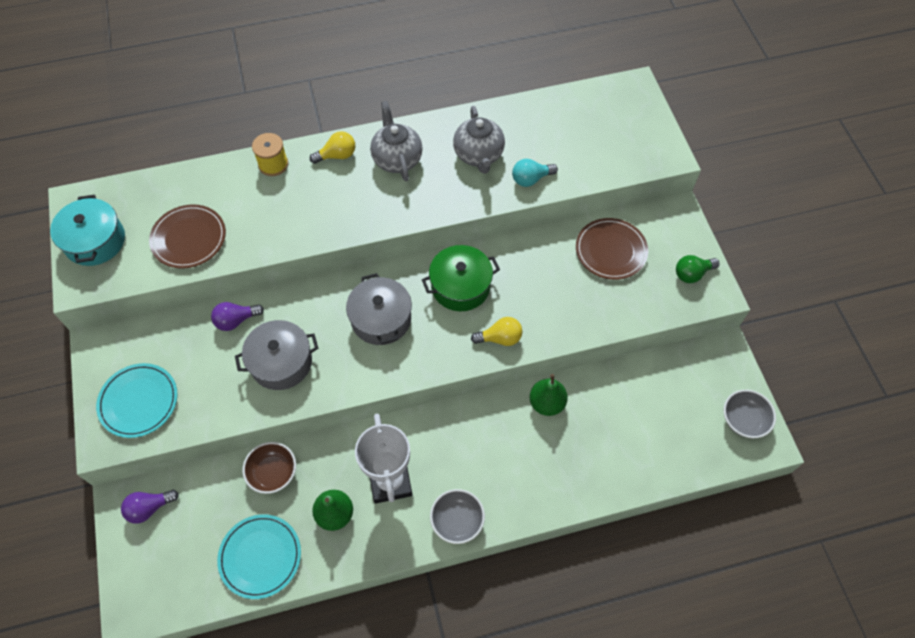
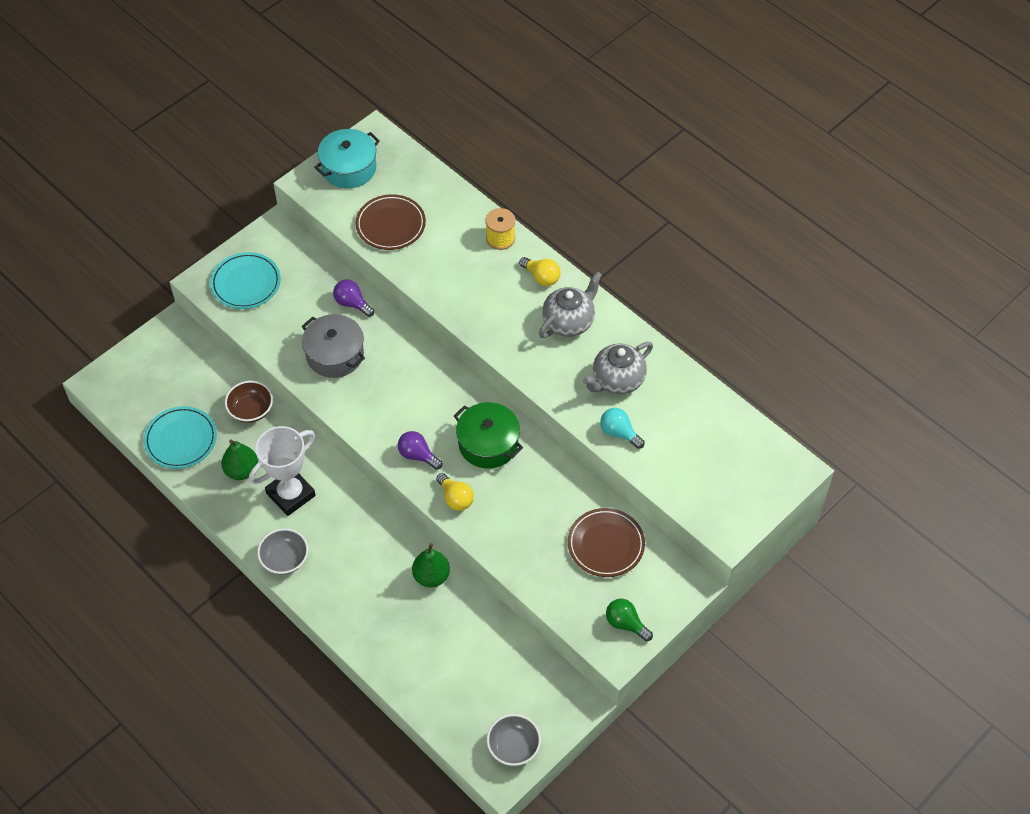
camera: 60 degrees right, 5 degrees down
(149, 508) = (178, 347): purple light bulb -> purple light bulb (417, 455)
(381, 319) = (418, 402): grey pot -> none

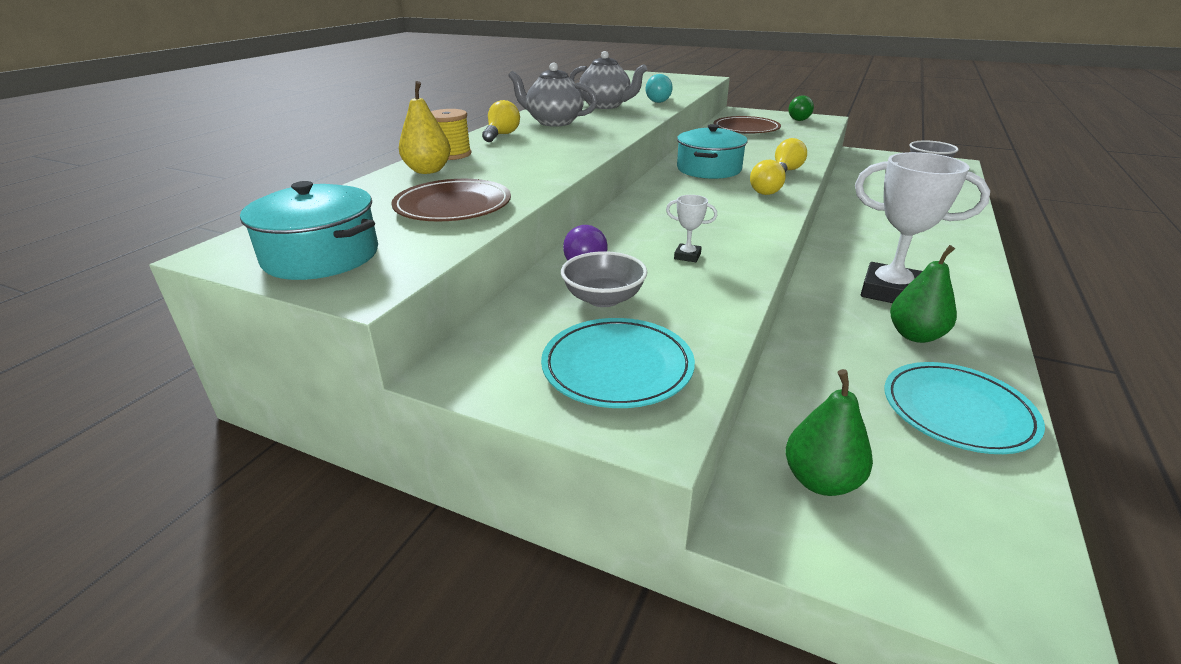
camera: 110 degrees left, 25 degrees down
(251, 410) = (818, 356): brown bowl -> none
(285, 559) = (967, 275): grey bowl -> grey bowl (603, 298)
(335, 355) = (687, 256): grey pot -> white trophy
(417, 455) = (765, 191): purple light bulb -> yellow light bulb
(431, 576) = (854, 207): green pear -> green pear (821, 480)
(467, 221) = (428, 170): none -> yellow pear
(488, 444) = (709, 169): green pot -> turquoise pot

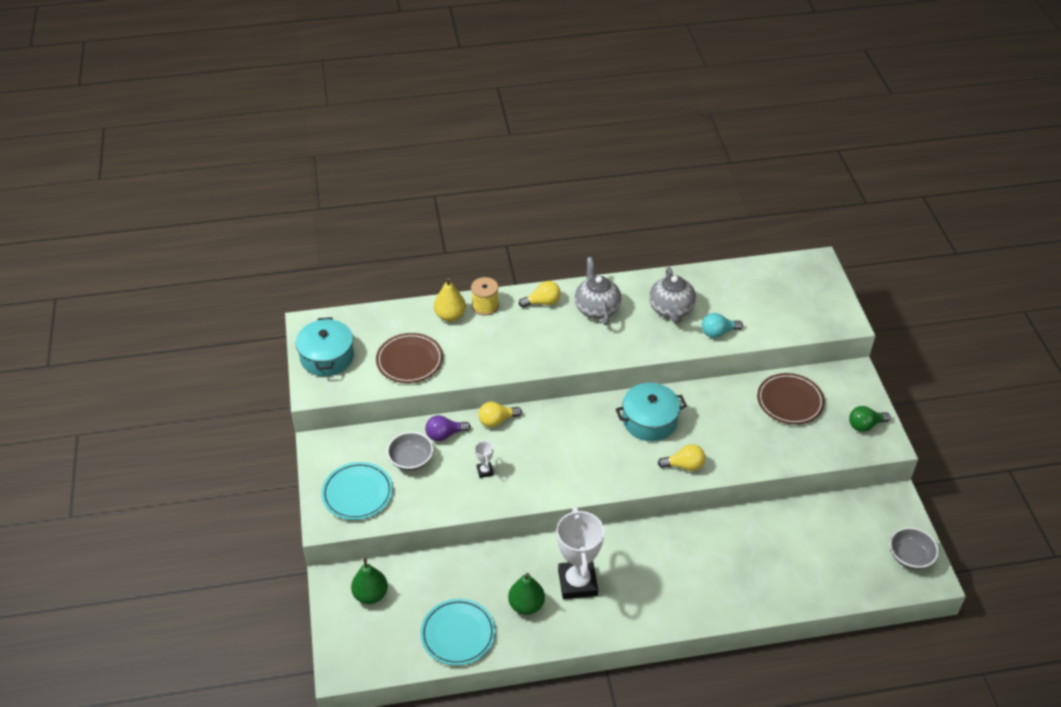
camera: 55 degrees right, 15 degrees up
(765, 191) = (626, 468): yellow light bulb -> yellow light bulb (497, 421)

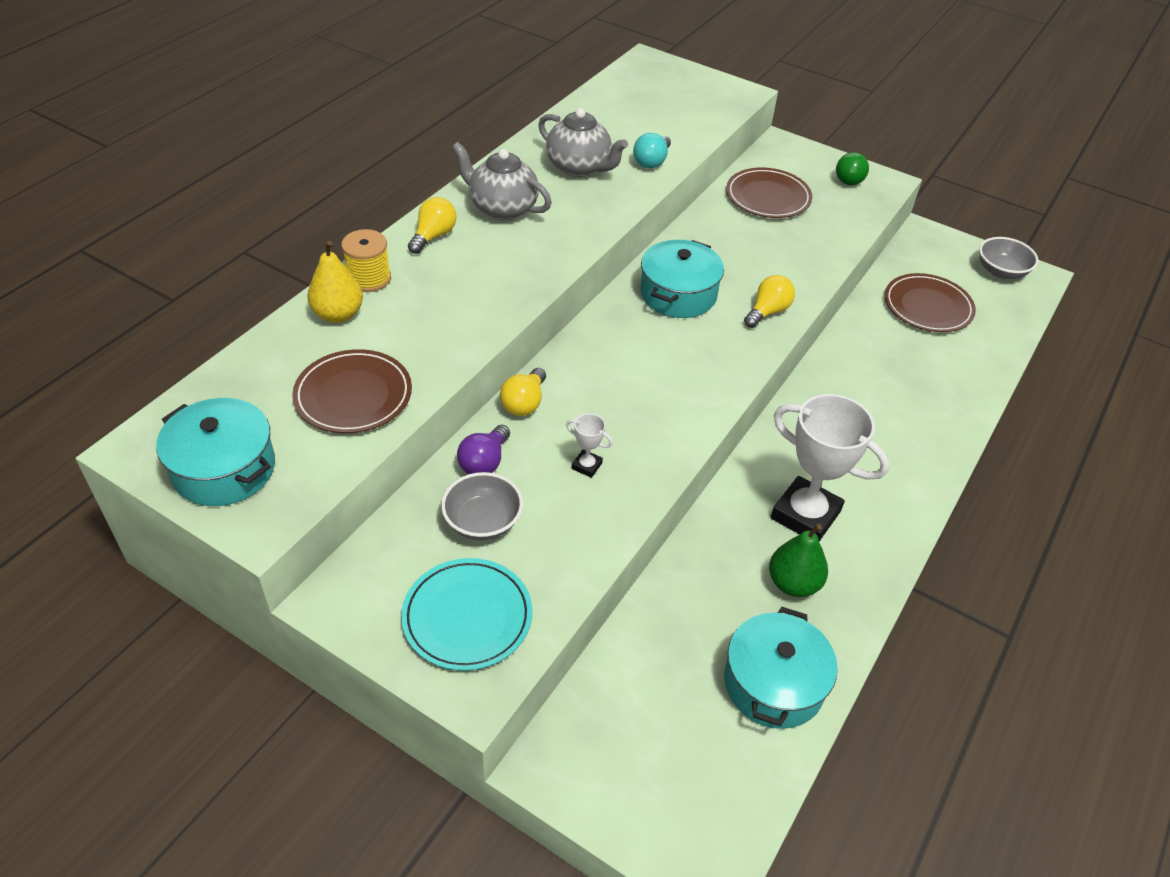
camera: 50 degrees left, 0 degrees up
(370, 595) = (616, 737): green pear -> none
(458, 634) = (773, 684): turquoise plate -> turquoise pot
(821, 540) = (927, 307): none -> brown plate

